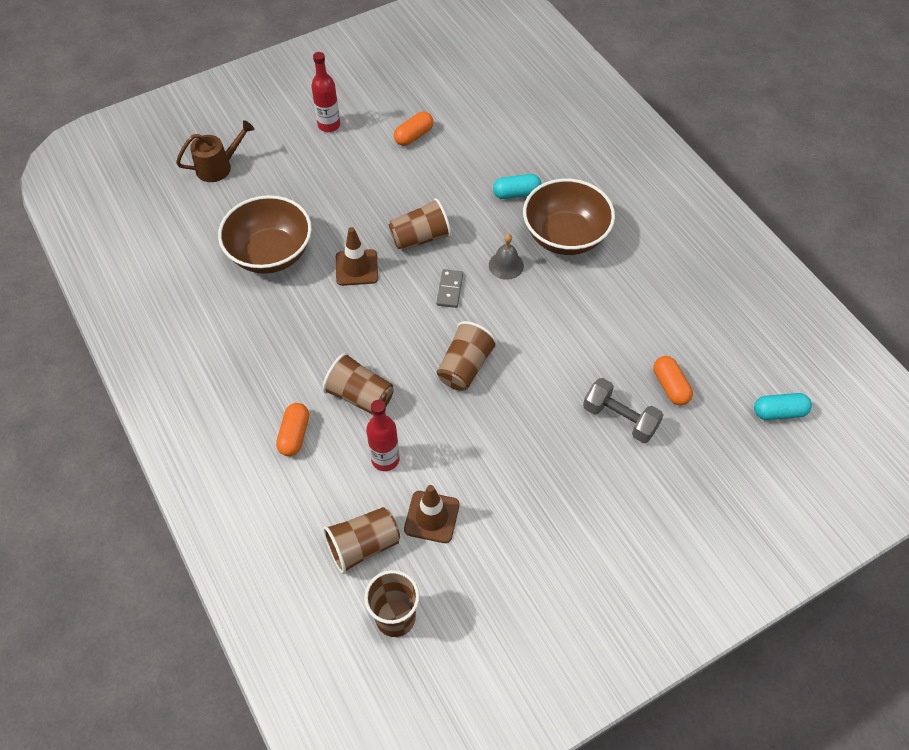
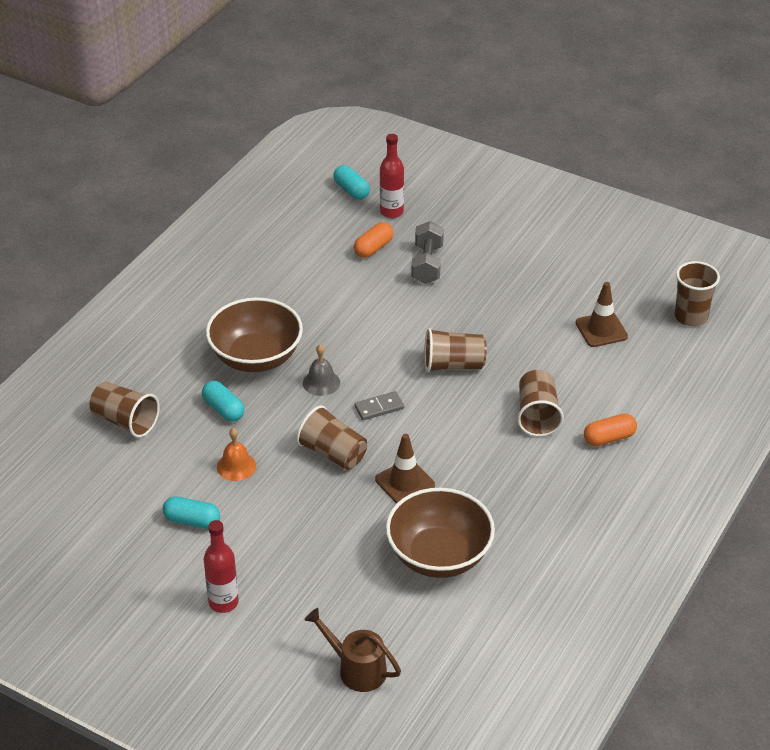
camera: 120 degrees left, 15 degrees down
(363, 546) = (658, 355): brown cup -> brown cup (125, 421)
(385, 459) = (579, 375): red bottle -> red bottle (391, 212)
(414, 136) = (192, 521): orange capsule -> turquoise capsule
(449, 178) = (236, 466): none -> orange bell

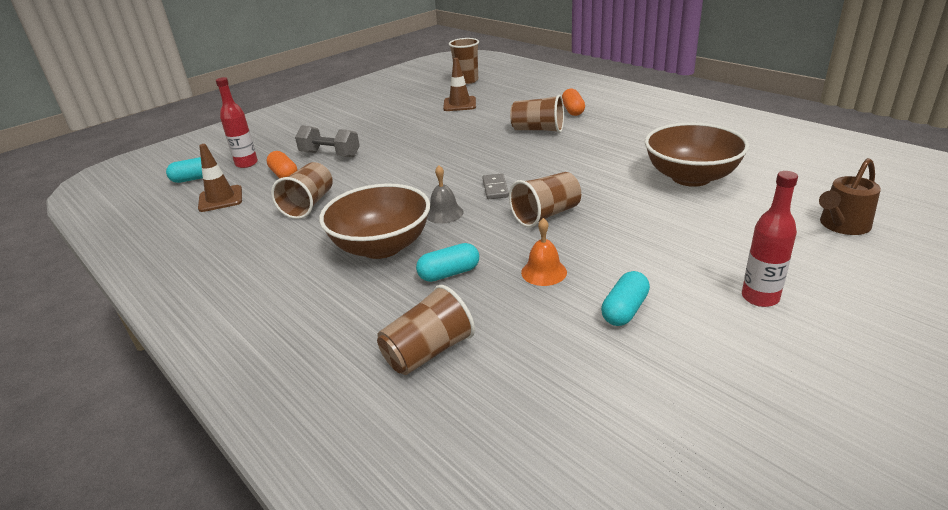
camera: 70 degrees left, 10 degrees down
(405, 482) = (597, 184): brown traffic cone -> brown traffic cone (220, 199)
(453, 365) = (461, 154): brown cup -> brown cup (308, 205)

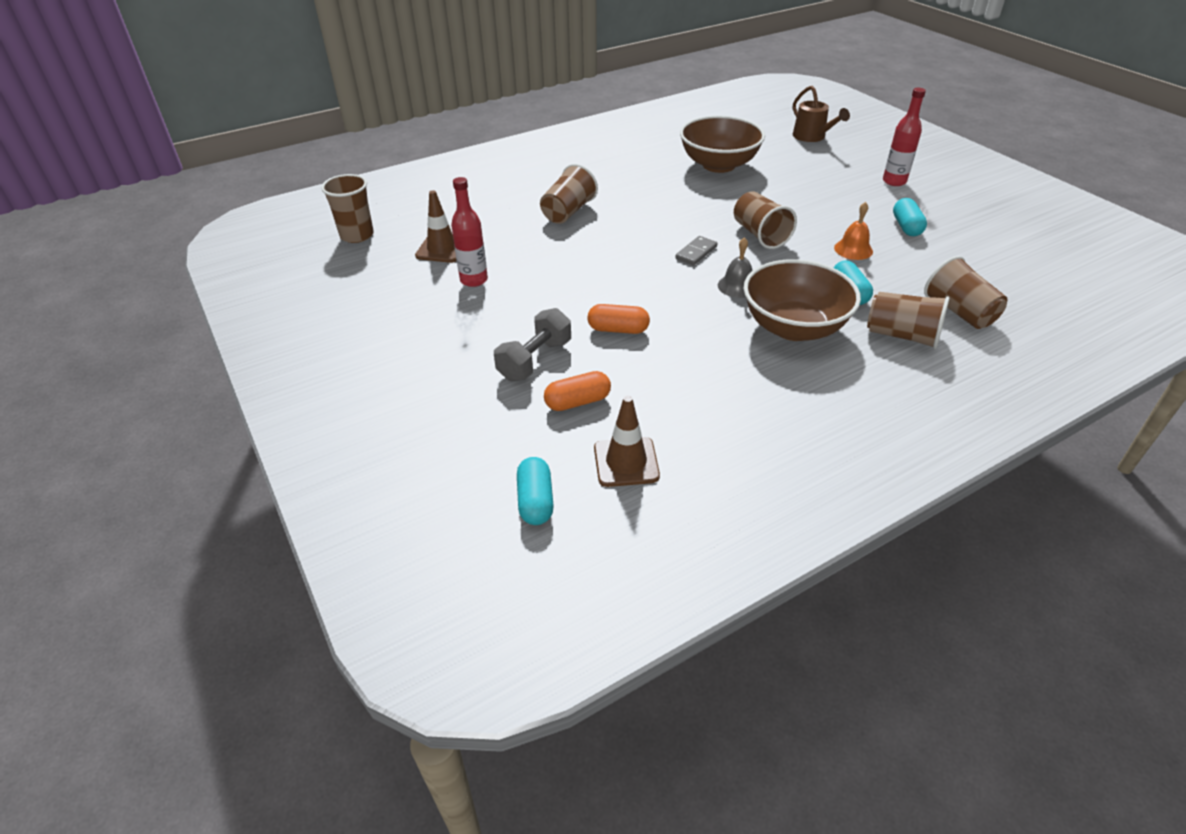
camera: 80 degrees left, 10 degrees up
(246, 164) = (512, 444): red bottle -> red bottle (474, 280)
(308, 205) = (680, 378): brown cup -> brown cup (902, 336)
(495, 188) = (696, 253): grey domino -> grey domino turned 60 degrees counterclockwise
(573, 110) = (531, 186): orange capsule -> orange capsule (618, 329)
(625, 310) = (906, 227): turquoise capsule -> turquoise capsule turned 45 degrees clockwise

